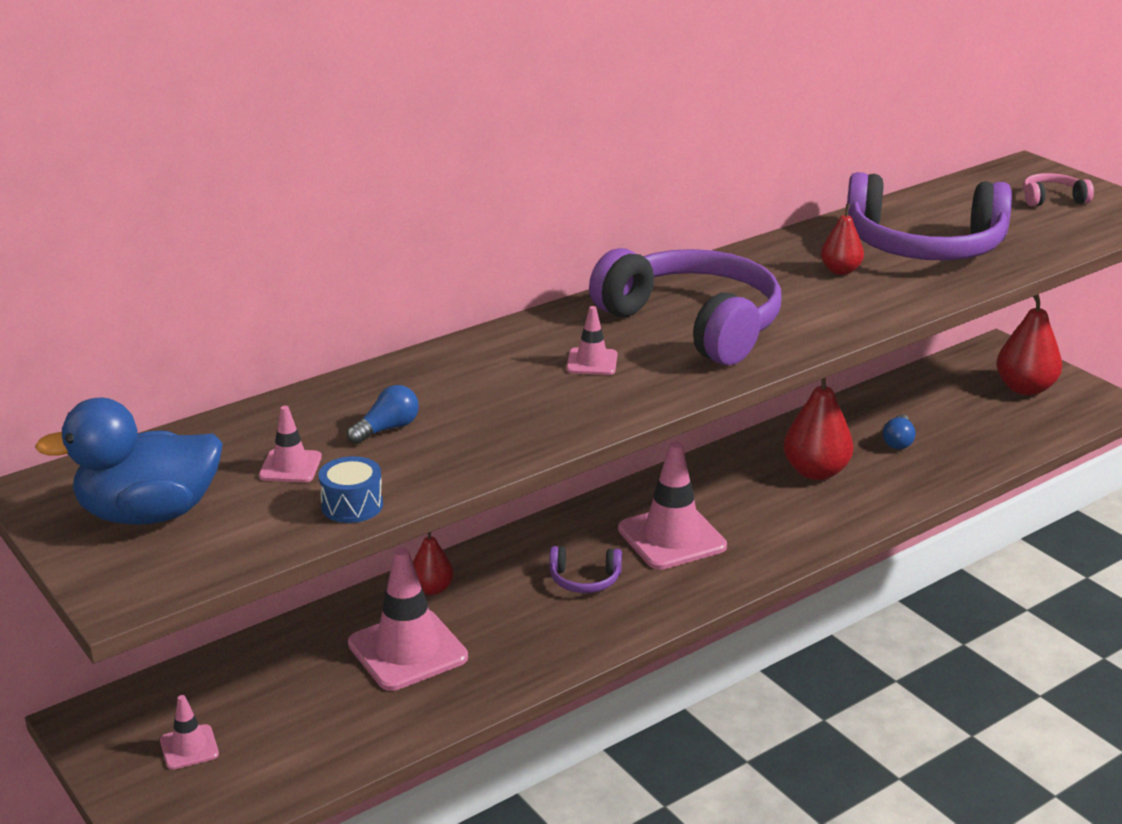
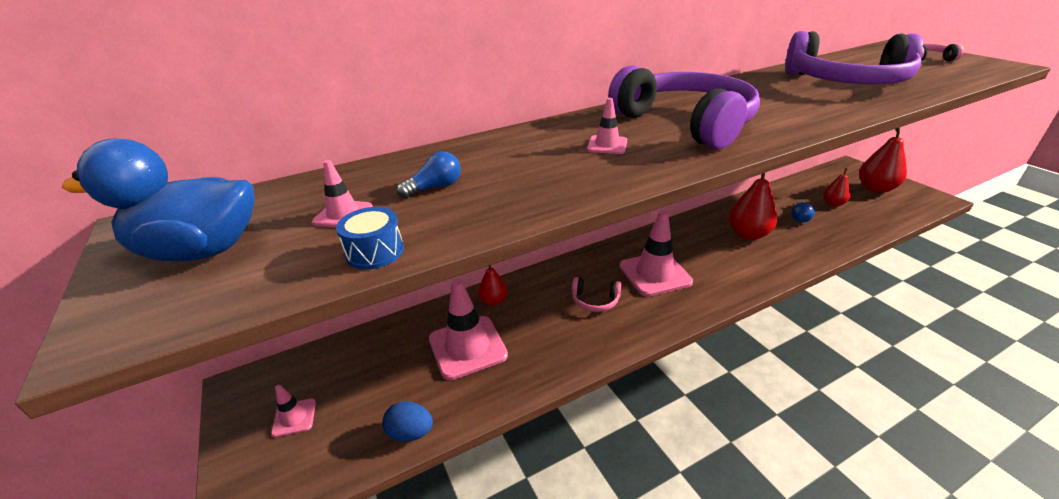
camera: 10 degrees right, 5 degrees up
(357, 750) = (411, 433): none -> blue egg
(584, 579) = (595, 300): purple headphones -> pink headphones
(840, 271) = (789, 94): red pear -> red pear (833, 204)

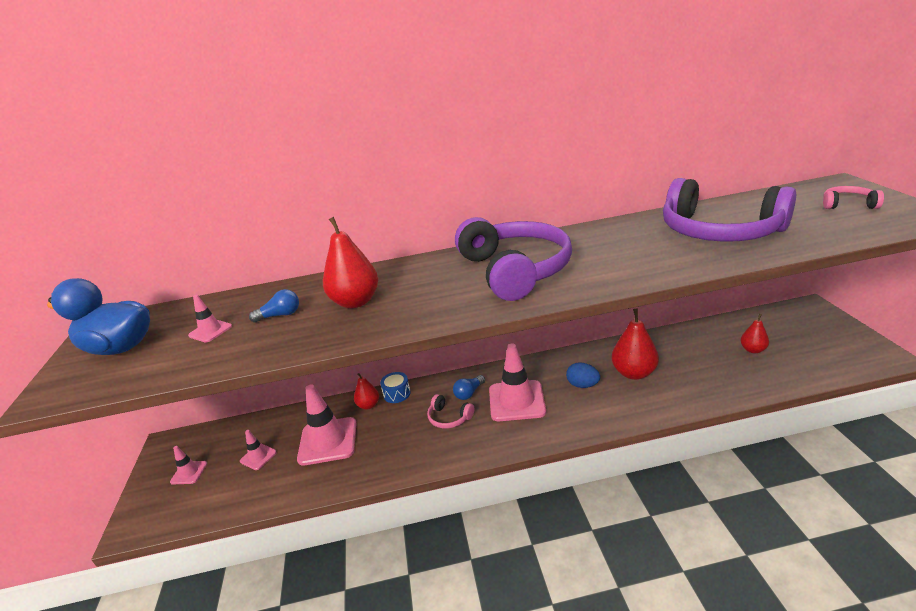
camera: 20 degrees right, 5 degrees down
(375, 252) = (207, 362): blue drum -> blue drum (397, 394)
(411, 433) = (255, 499): blue egg -> blue egg (582, 385)
(607, 145) = (430, 288): pink traffic cone -> pink traffic cone (258, 457)
(799, 217) = (703, 361): blue light bulb -> blue light bulb (469, 393)
(875, 188) = (818, 337): red pear -> red pear (356, 302)

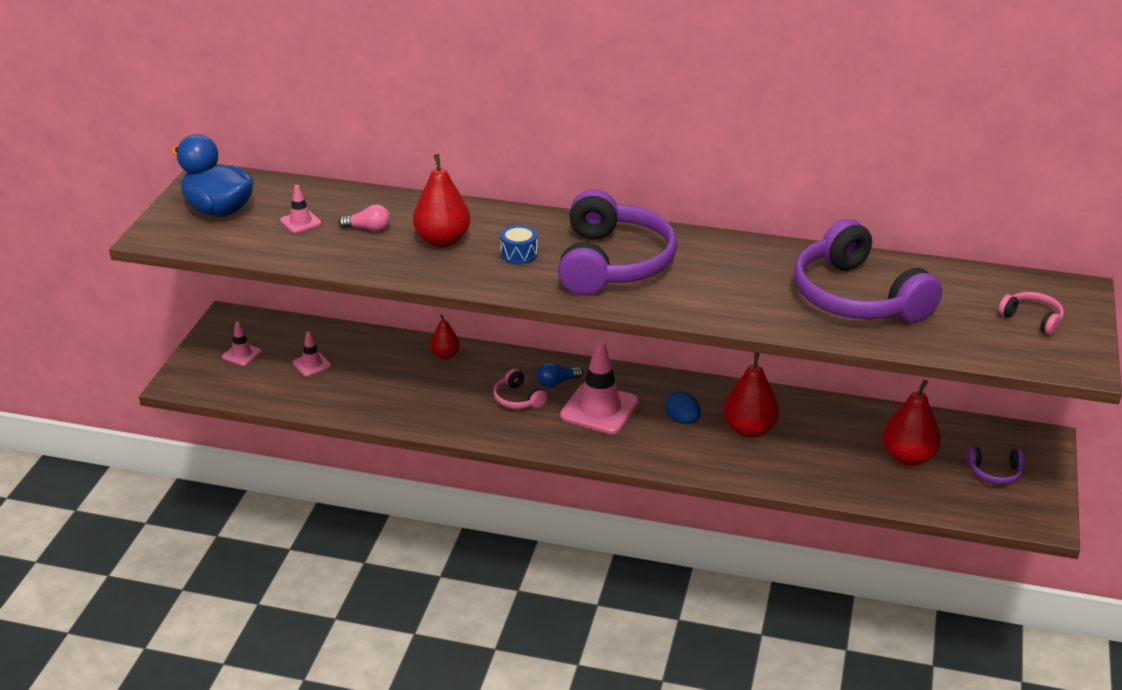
camera: 20 degrees right, 5 degrees up
(280, 315) = (368, 229): blue light bulb -> pink light bulb
(328, 441) = (385, 375): pink traffic cone -> none
(397, 394) = (482, 354): blue drum -> blue drum (519, 254)
(753, 350) = (908, 457): red pear -> red pear, size x1.74
(814, 338) = (995, 472): none -> purple headphones

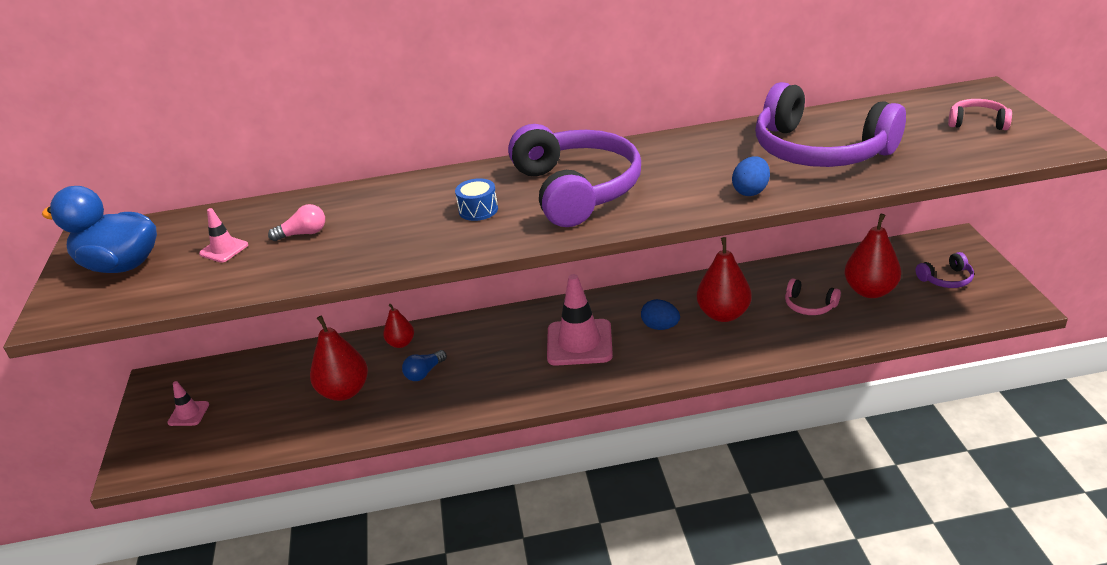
camera: 20 degrees left, 0 degrees up
(311, 364) = (270, 398): pink traffic cone -> none
(442, 240) = (390, 221): red pear -> red pear (344, 391)
(518, 399) = (497, 360): pink headphones -> pink headphones (809, 305)
(557, 382) = (523, 332): blue light bulb -> blue light bulb (424, 373)
(758, 314) = (751, 191): none -> blue egg

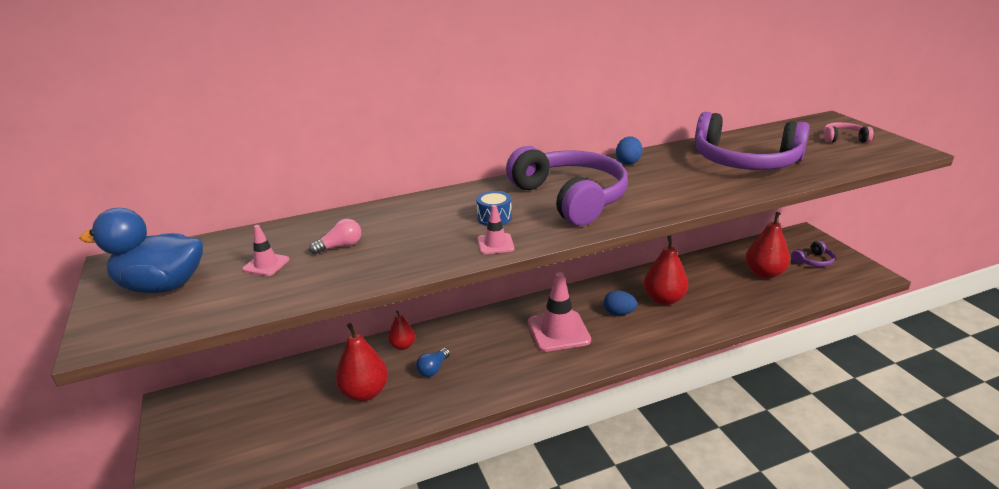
camera: 15 degrees left, 5 degrees down
(188, 414) = (215, 429): pink traffic cone -> pink traffic cone (495, 244)
(751, 191) = (713, 191): blue egg -> blue egg (628, 162)
(809, 305) = (725, 287): pink headphones -> none

